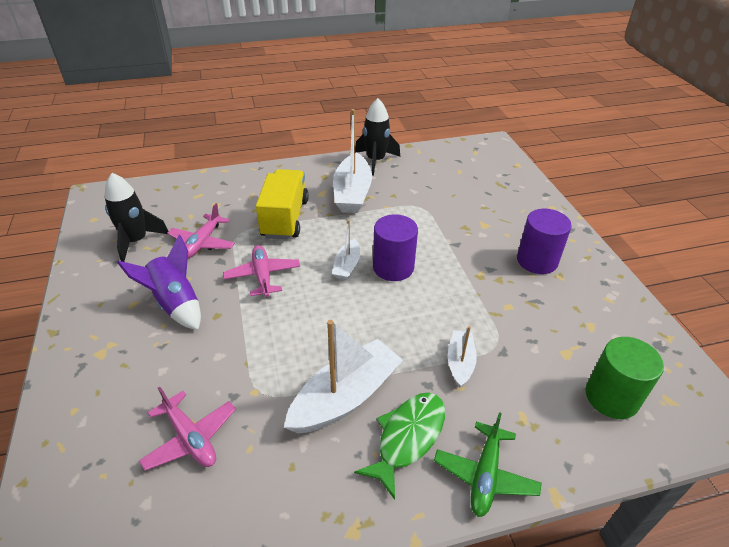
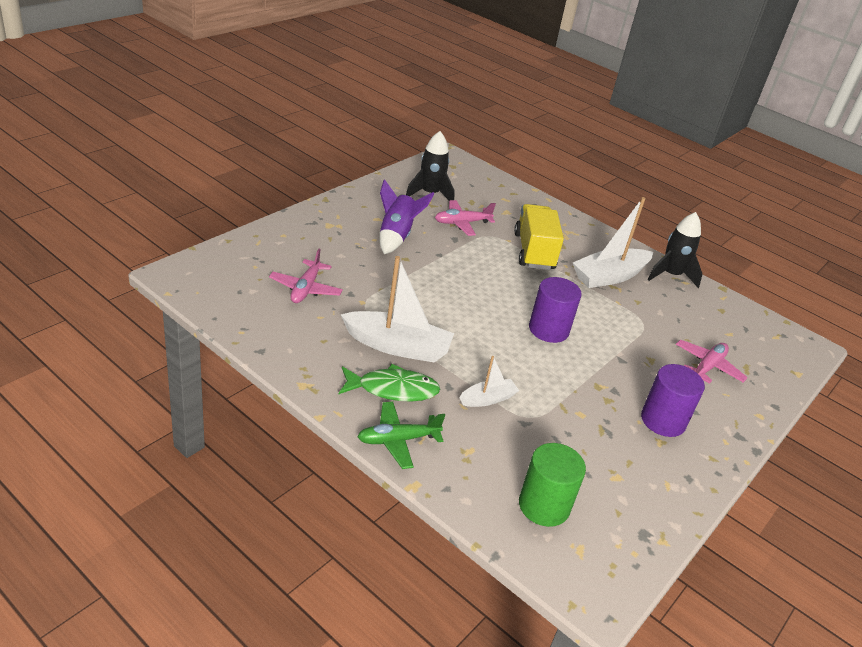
camera: 50 degrees right, 5 degrees down
(263, 276) = (463, 264): pink plane -> pink plane (707, 367)
(285, 218) = (534, 251): yellow truck -> yellow truck turned 60 degrees counterclockwise
(347, 266) = (521, 303): white boat -> none

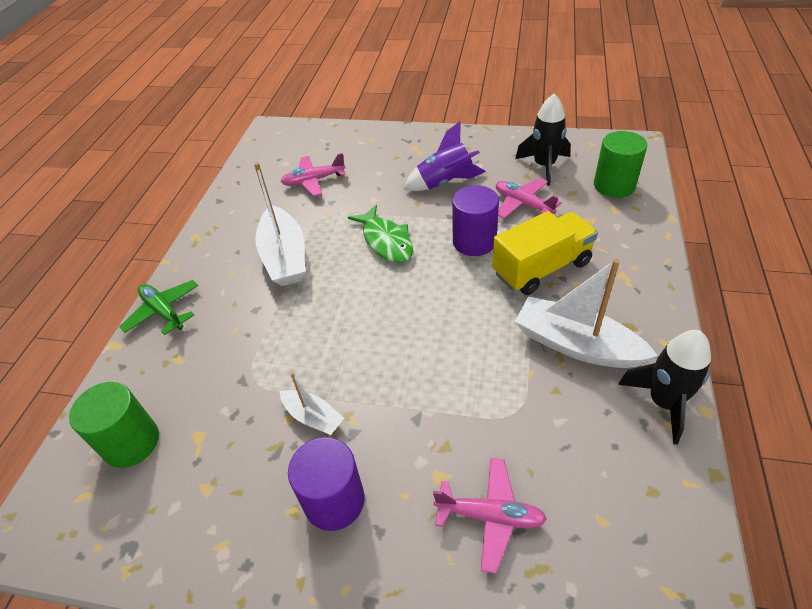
camera: 70 degrees right, 10 degrees up
(393, 389) = (225, 280): green fish -> green fish (386, 241)
(483, 186) = (614, 185): none -> green cylinder
(487, 399) = (257, 340): white boat -> white boat (313, 417)
(548, 330) = (409, 337): purple cylinder -> purple cylinder (474, 241)

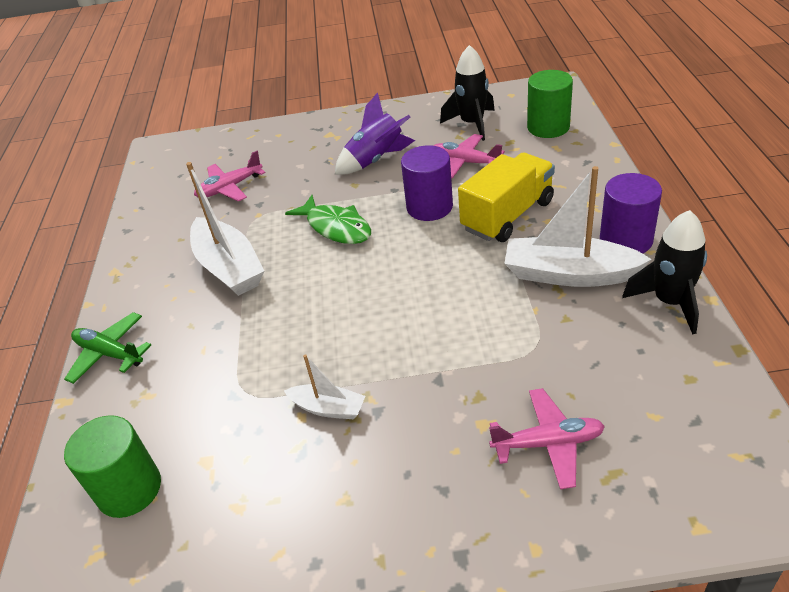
camera: 15 degrees left, 5 degrees down
(334, 500) = (384, 477): purple cylinder -> purple cylinder (626, 240)

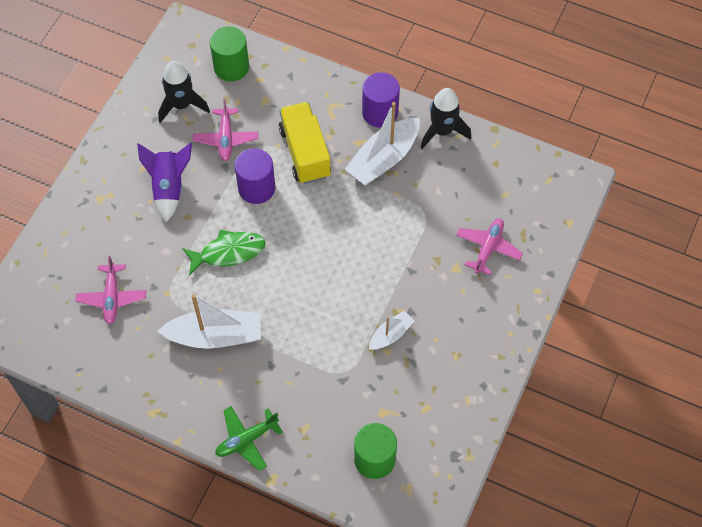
camera: 65 degrees left, 20 degrees up
(465, 162) = (226, 138): pink plane -> pink plane turned 60 degrees counterclockwise

